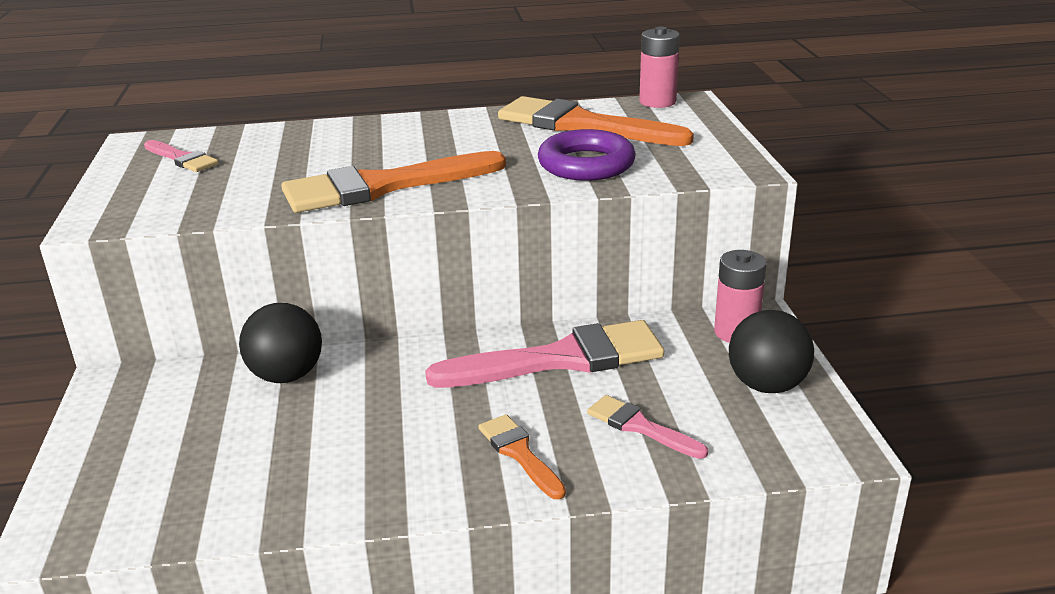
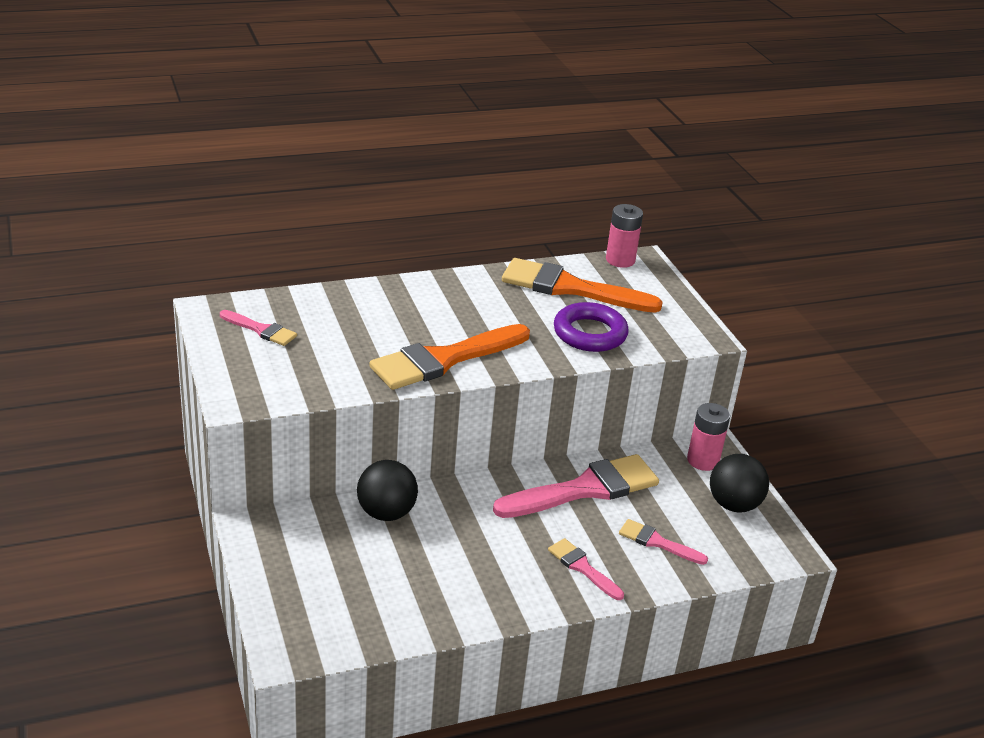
camera: 15 degrees left, 5 degrees up
(519, 453) = (582, 568): orange brush -> pink brush

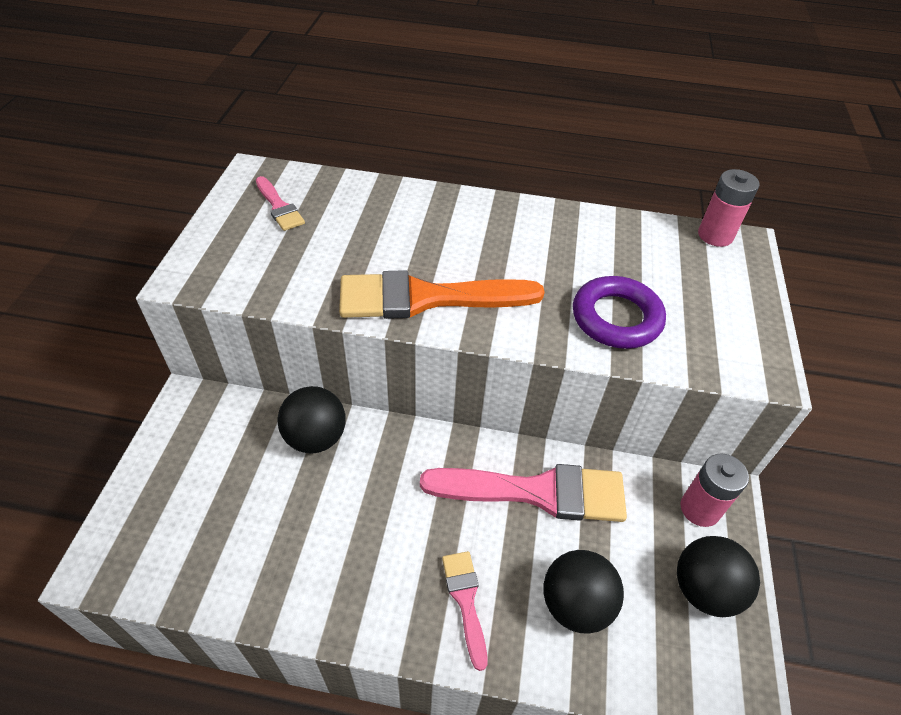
camera: 30 degrees right, 15 degrees up
(570, 288) = (632, 253): orange brush -> none
(657, 542) = (575, 604): pink brush -> black ball

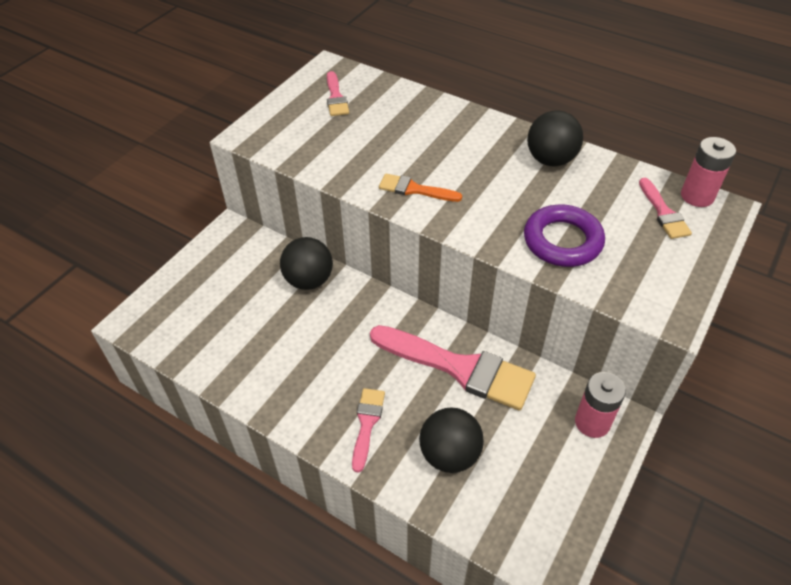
camera: 25 degrees right, 0 degrees up
(427, 298) = (414, 189): orange brush -> orange brush, size x0.50
(695, 260) = (663, 212): none -> pink brush
(704, 589) = (561, 480): black ball -> black ball (550, 159)

